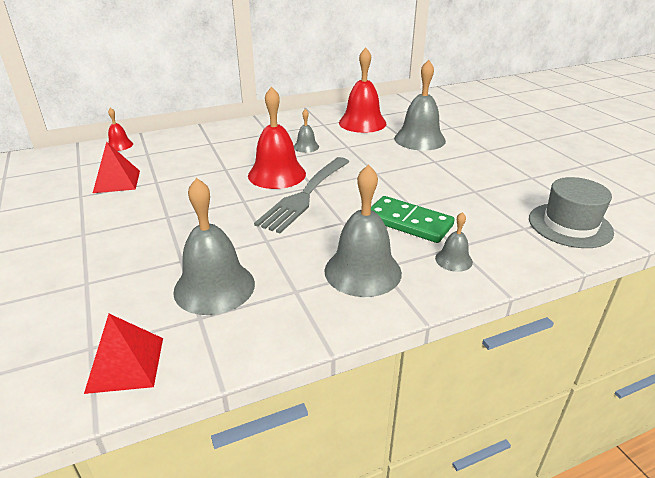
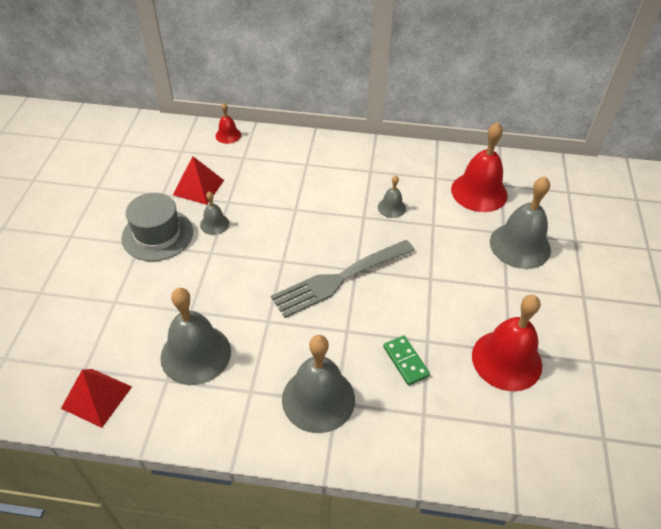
camera: 30 degrees right, 15 degrees up
(277, 174) = (335, 237): red bell -> red bell (506, 360)
(408, 222) = (405, 361): green domino -> green domino, size x0.61
(453, 260) = (407, 428): grey bell -> grey bell (214, 224)
(570, 225) = (565, 448): grey hat -> grey hat (157, 234)

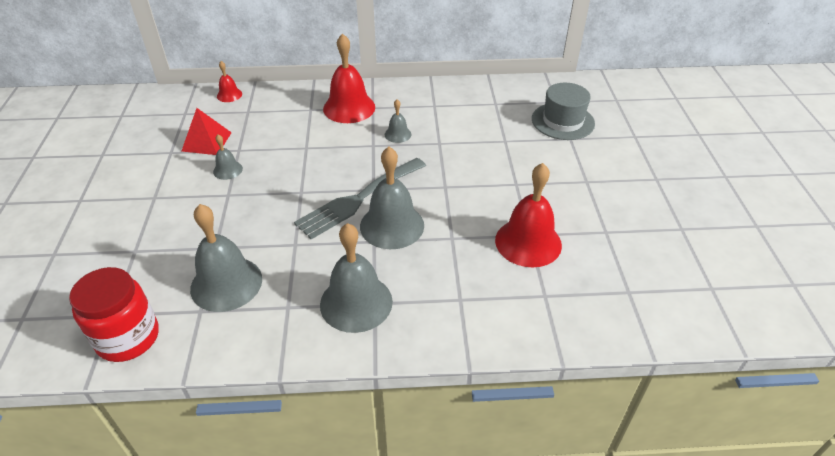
camera: 10 degrees left, 5 degrees down
(97, 397) = (128, 338): red pyramid -> red jar
(157, 234) = (171, 187): grey hat -> grey hat (562, 121)
(405, 361) = (434, 258): green domino -> none
(479, 192) = (476, 111): red bell -> red bell (349, 108)
(520, 245) = (521, 149): grey bell -> grey bell (392, 225)

